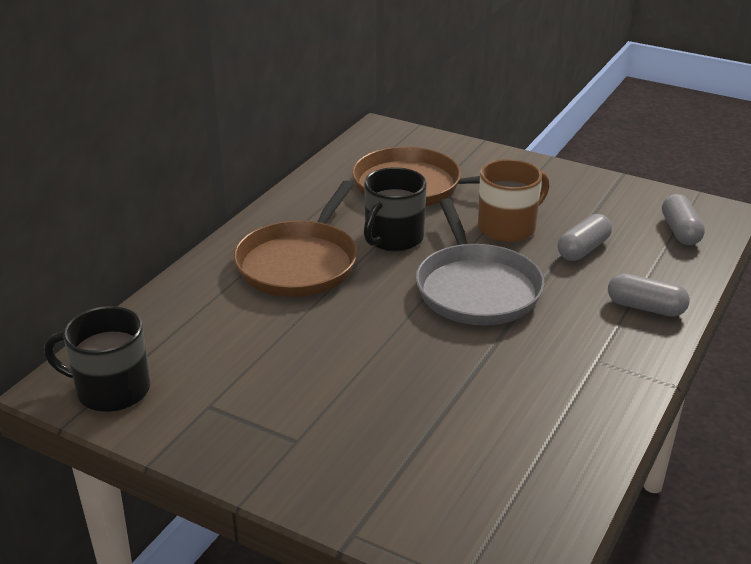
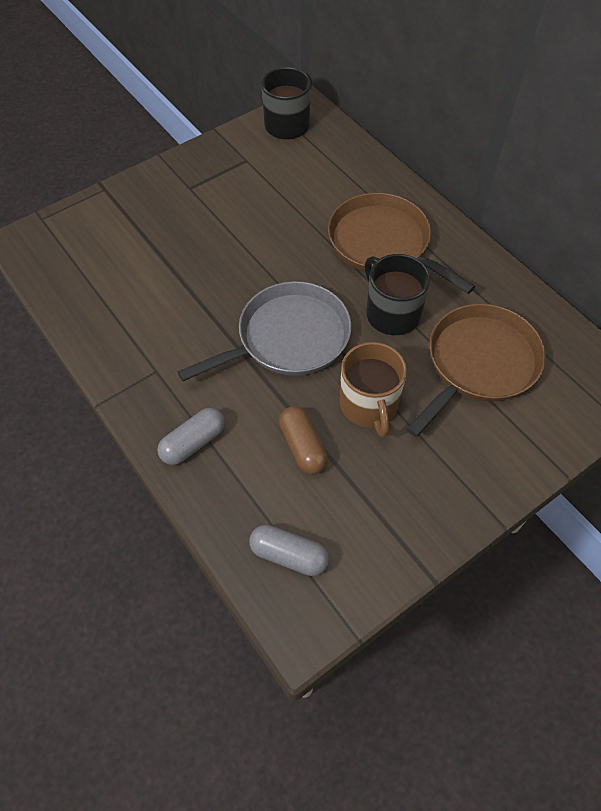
camera: 115 degrees right, 25 degrees up
(476, 288) = (288, 338): grey pan -> grey pan turned 135 degrees clockwise
(583, 249) = (302, 446): grey capsule -> brown capsule

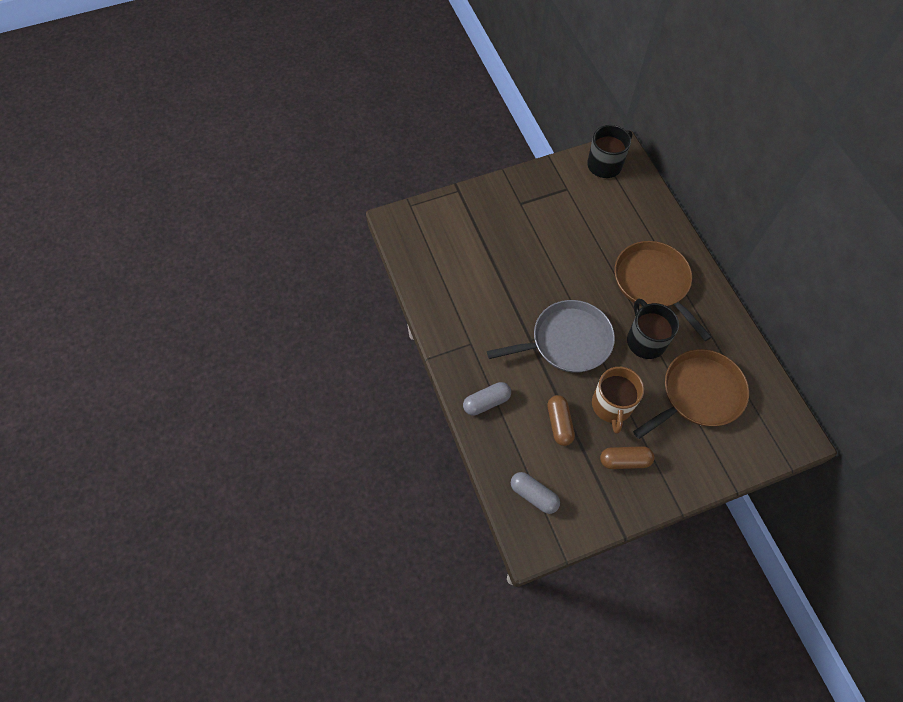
camera: 15 degrees right, 5 degrees up
(405, 473) = (624, 460): none -> brown capsule

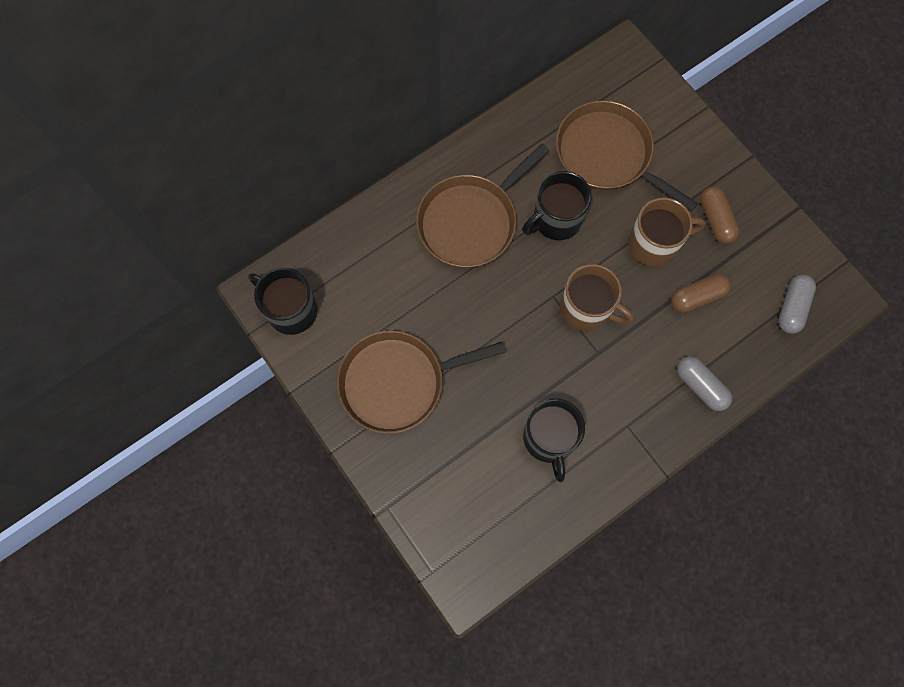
camera: 105 degrees left, 10 degrees up
(475, 291) = (549, 438): none -> black mug
(539, 213) = (398, 382): none -> brown pan
(567, 341) = (586, 309): grey pan -> brown mug

